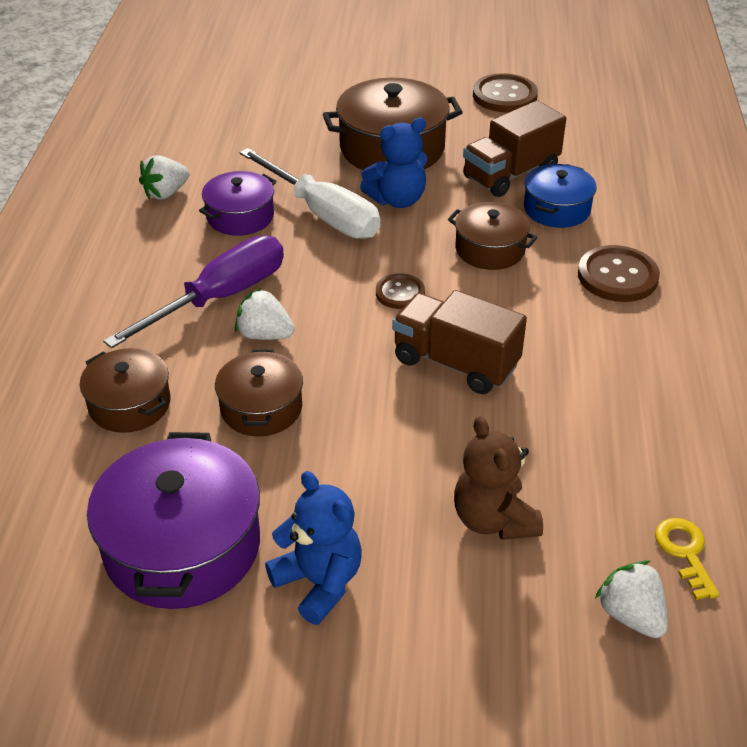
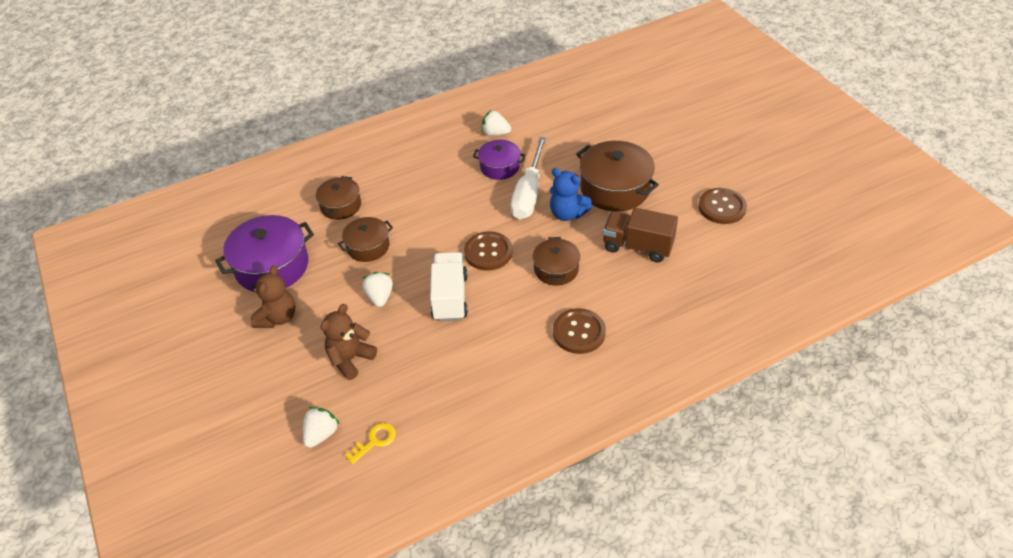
camera: 60 degrees right, 5 degrees up
(219, 298) = (432, 193): purple screwdriver -> none
(264, 335) = (418, 222): white strawberry -> white strawberry (380, 297)
(319, 582) = (277, 317): blue teddy bear -> brown teddy bear
(400, 293) = (488, 252): brown button -> brown button, size x1.64
(455, 363) = (450, 297): brown truck -> white truck
(557, 209) = (621, 280): blue pot -> none

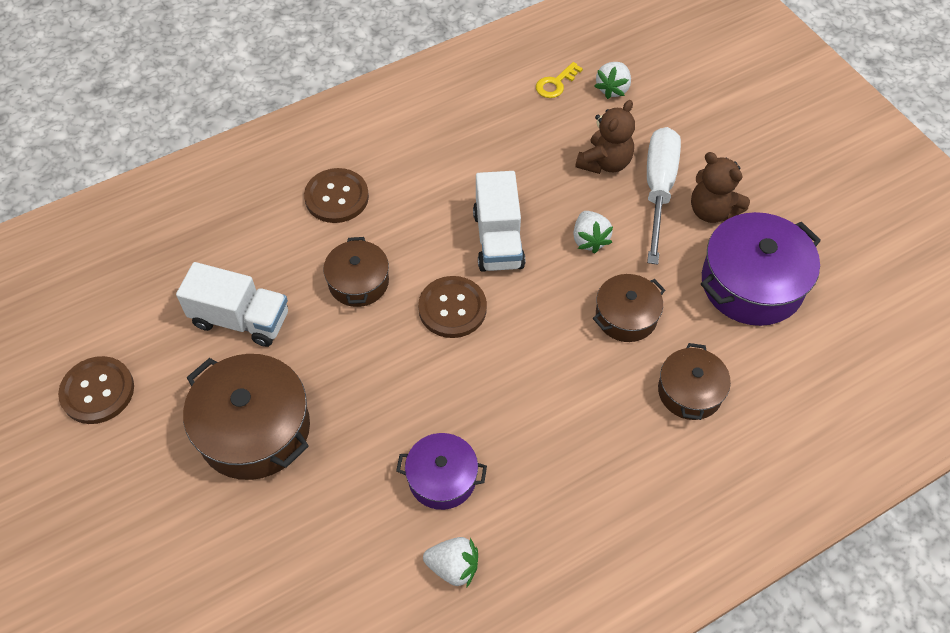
camera: 175 degrees right, 10 degrees up
(277, 317) = (712, 211): brown teddy bear -> brown teddy bear turned 60 degrees counterclockwise
(529, 193) = (393, 419): white screwdriver -> white screwdriver (658, 190)
(567, 214) = (335, 377): blue teddy bear -> none
(637, 246) = (241, 319): brown truck -> white truck

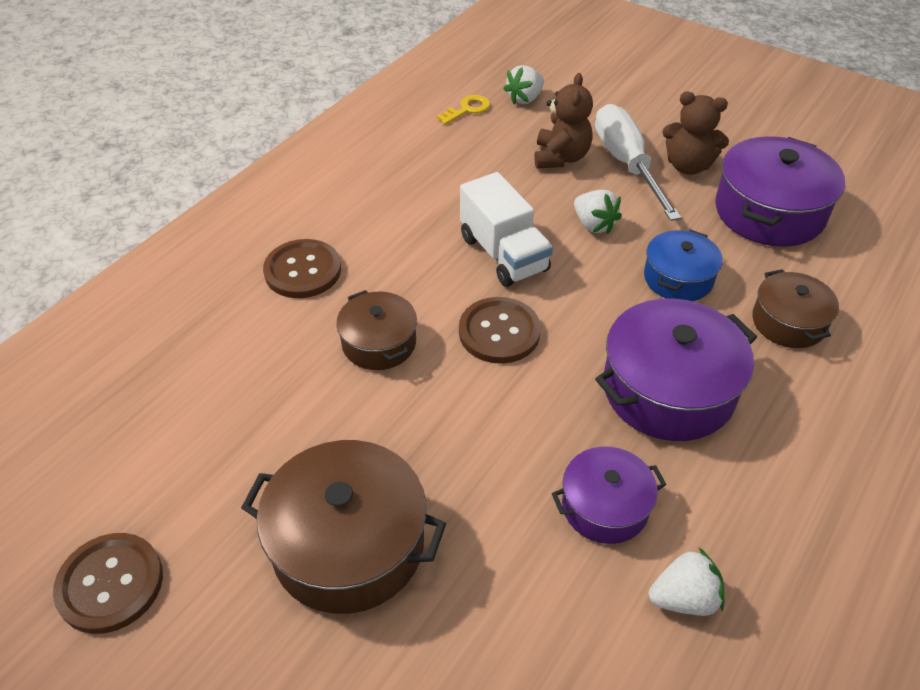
camera: 25 degrees left, 10 degrees down
(241, 319) = (260, 430): white truck -> none
(550, 409) = (668, 389): none -> purple pot
(555, 84) = (468, 109): yellow key -> yellow key turned 150 degrees counterclockwise
(612, 89) = (525, 98): white strawberry -> white strawberry turned 45 degrees clockwise
(626, 316) = (678, 278): brown pot -> blue pot

